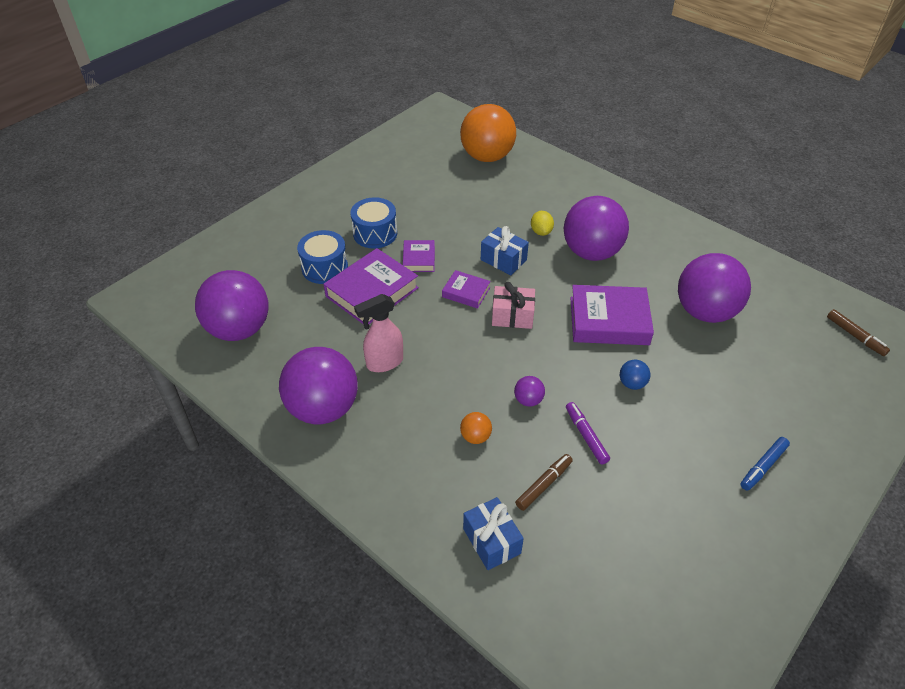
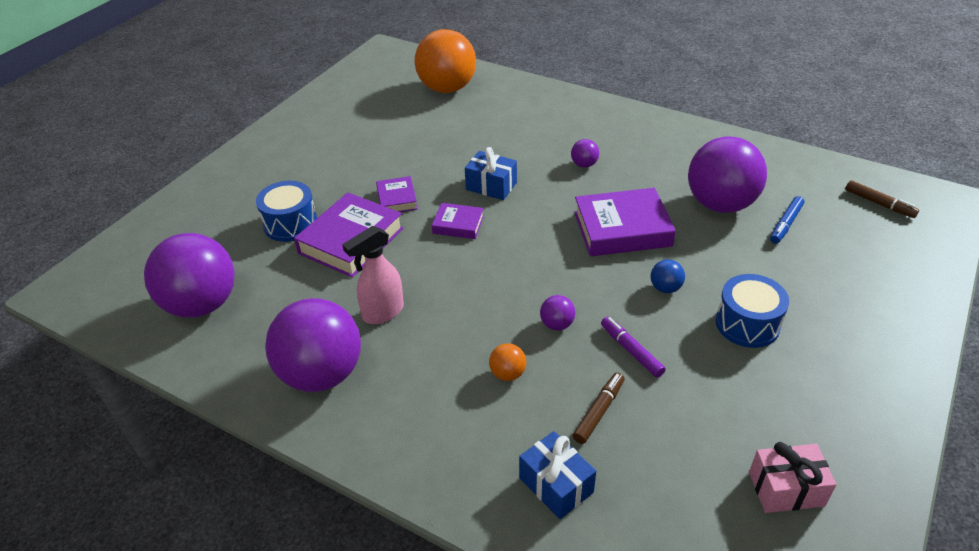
camera: 10 degrees left, 5 degrees down
(375, 233) = (341, 180): blue drum -> blue drum (747, 324)
(512, 316) = (516, 241): pink gift -> pink gift (786, 489)
(541, 231) = (524, 152): yellow lemon -> none
(591, 252) = (584, 164): purple ball -> purple ball, size x0.41
(763, 466) = (829, 348): blue marker -> blue marker (785, 224)

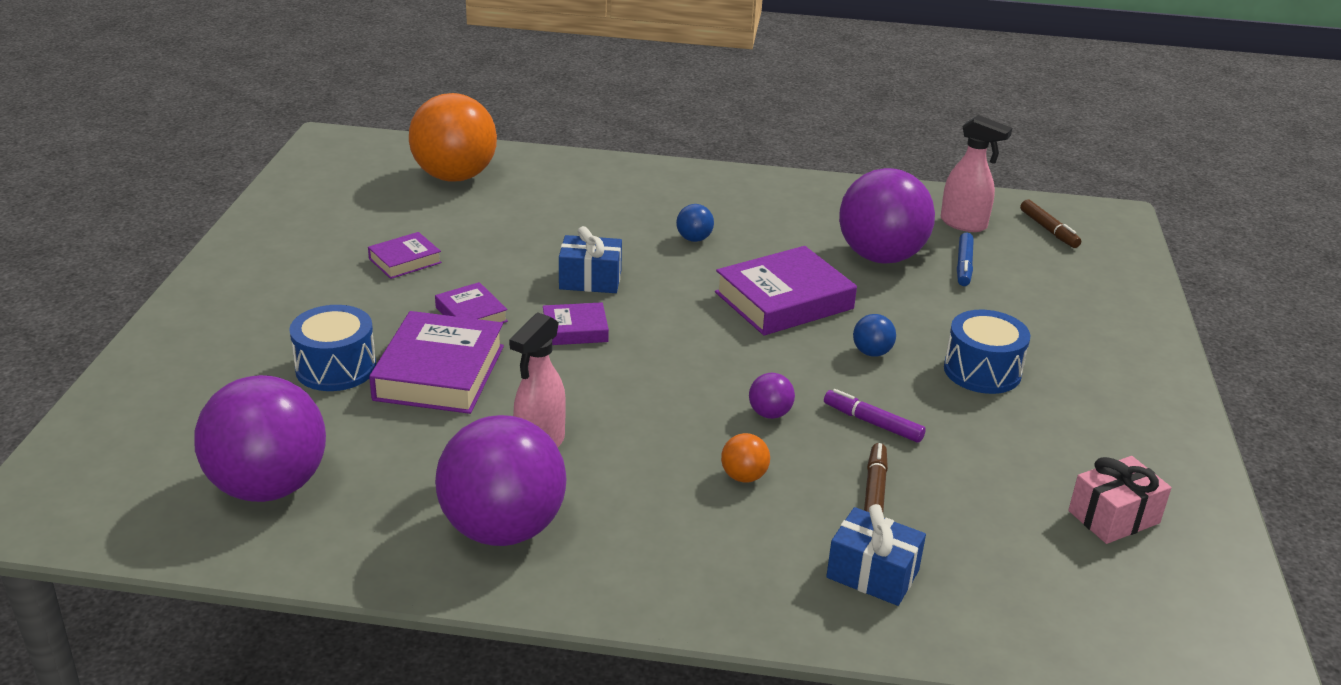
camera: 25 degrees left, 10 degrees down
(378, 149) = (405, 260): none -> purple book
(584, 164) = (694, 239): purple ball -> blue ball
(807, 186) = (964, 224): none -> pink spray bottle
(879, 204) = (1048, 230): brown marker -> brown marker turned 45 degrees clockwise

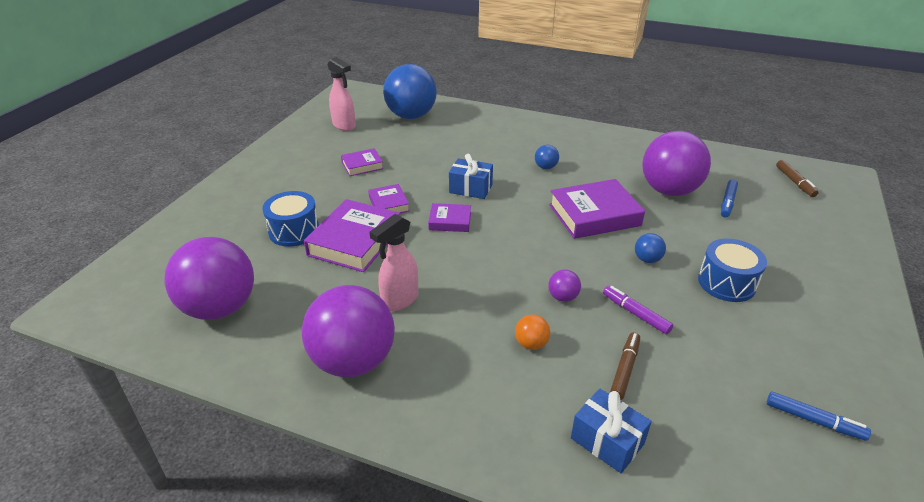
camera: 15 degrees right, 5 degrees up
(455, 176) = (411, 116): orange ball -> blue ball
(964, 224) = (733, 173): pink spray bottle -> pink spray bottle (344, 126)
(1113, 517) = (813, 420): pink gift -> blue marker

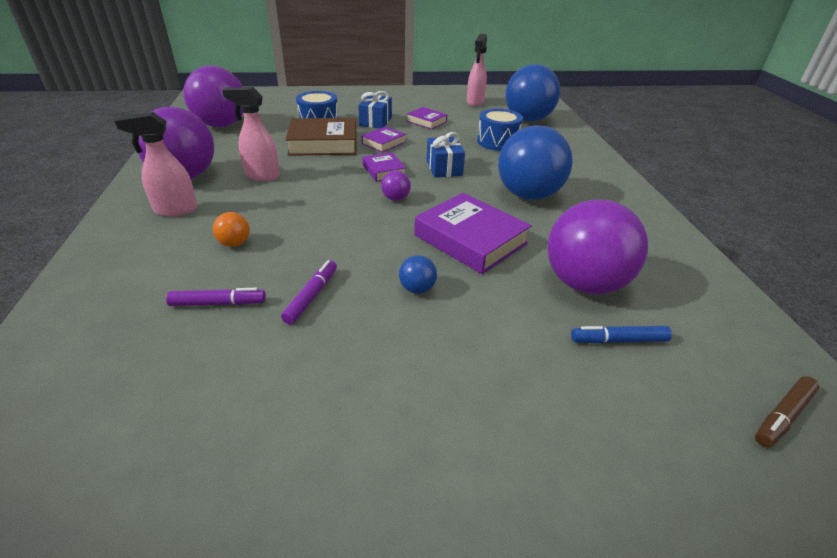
camera: 60 degrees right, 0 degrees up
(355, 241) = (323, 143): purple book -> brown book
(435, 379) = (175, 210): none -> pink spray bottle
(545, 167) = (528, 195): blue ball -> blue ball, size x2.45
(563, 297) = (312, 247): purple ball -> purple ball (395, 198)
(607, 441) = (115, 309): blue gift -> blue gift (375, 121)
(625, 369) = (218, 303): brown marker -> purple marker
(726, 283) = (419, 362): blue drum -> blue drum (497, 142)
(813, 420) = (170, 482): blue marker -> none

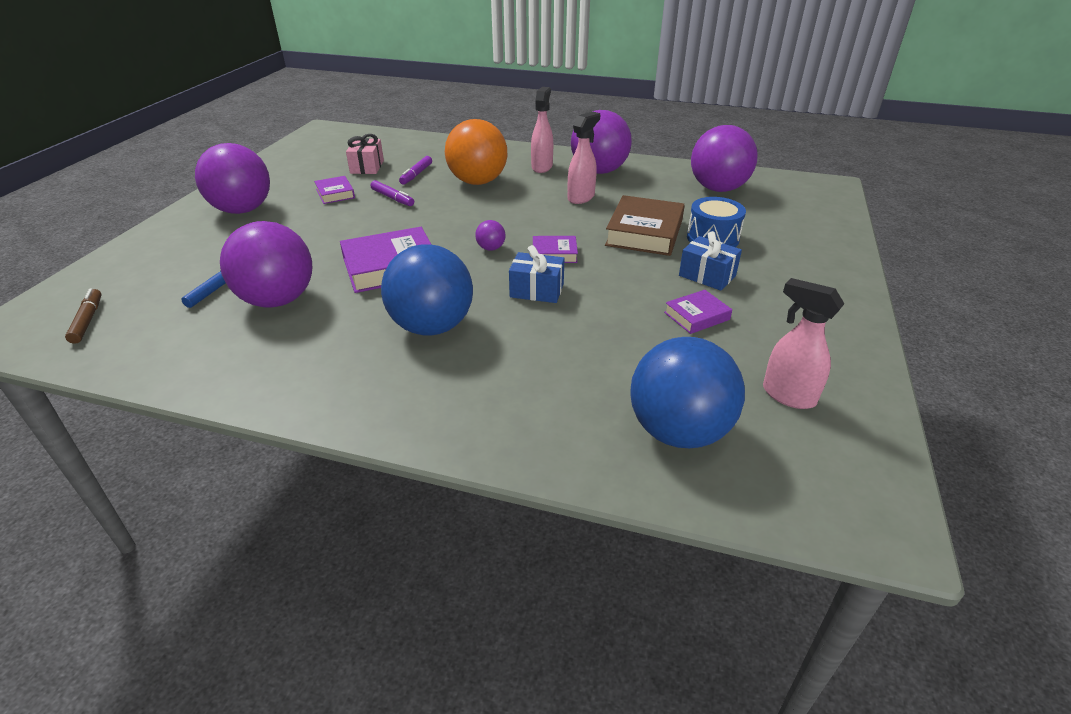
camera: 115 degrees right, 0 degrees up
(190, 375) = (367, 167): none -> pink gift
(234, 243) = (478, 182): orange ball -> orange ball, size x2.45
(383, 143) = (630, 267): purple book -> purple book (335, 193)
(417, 289) = (358, 231): blue ball -> none
(436, 458) = (242, 210): none -> purple ball
(497, 142) = (592, 358): blue drum -> none

